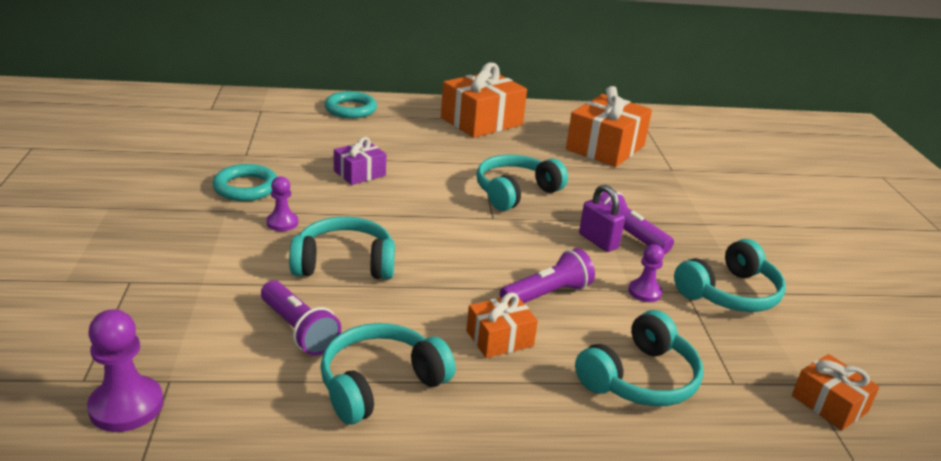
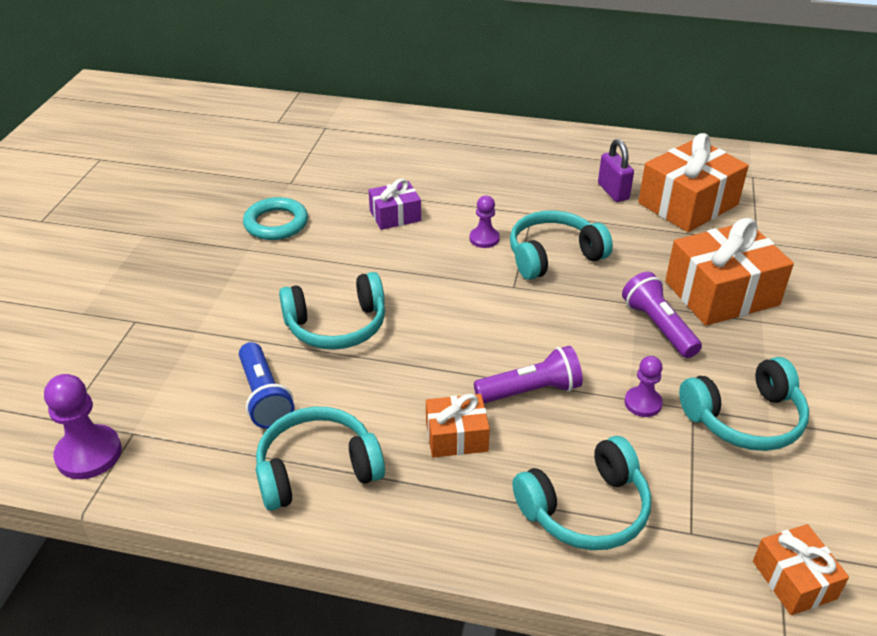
camera: 20 degrees right, 10 degrees up
(282, 223) = (295, 270): purple pawn -> purple pawn (484, 239)
(298, 330) = (264, 397): purple flashlight -> blue flashlight
(344, 263) = (337, 325): turquoise headphones -> turquoise headphones turned 150 degrees clockwise
(350, 109) = (418, 131): turquoise ring -> none
(481, 121) = (556, 157): orange gift -> orange gift (721, 293)
(598, 241) = (619, 330): purple padlock -> purple padlock (613, 192)

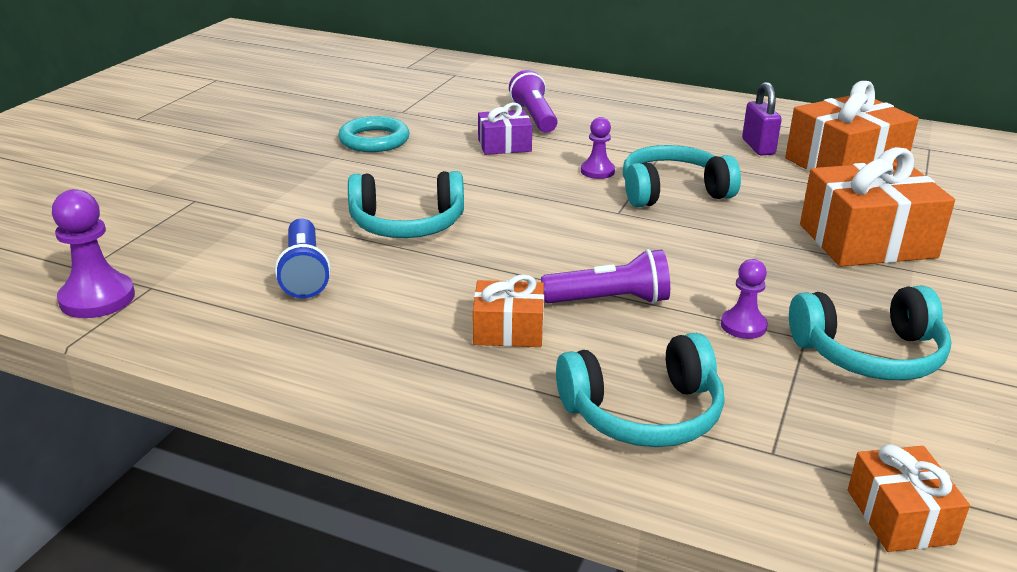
camera: 10 degrees right, 10 degrees down
(317, 469) = (337, 340): turquoise headphones -> none
(658, 326) = (781, 262): purple flashlight -> purple flashlight (534, 117)

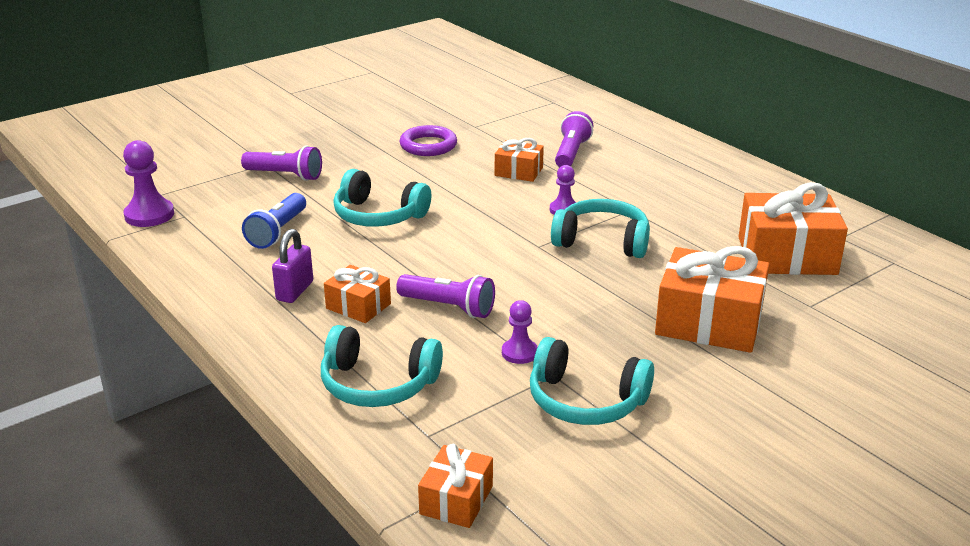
camera: 30 degrees right, 0 degrees up
(237, 207) = (285, 175): none -> purple flashlight
(374, 140) = (428, 145): turquoise ring -> purple ring
(504, 145) = (518, 171): purple gift -> orange gift
(758, 147) = (728, 222): purple padlock -> purple padlock (295, 291)

